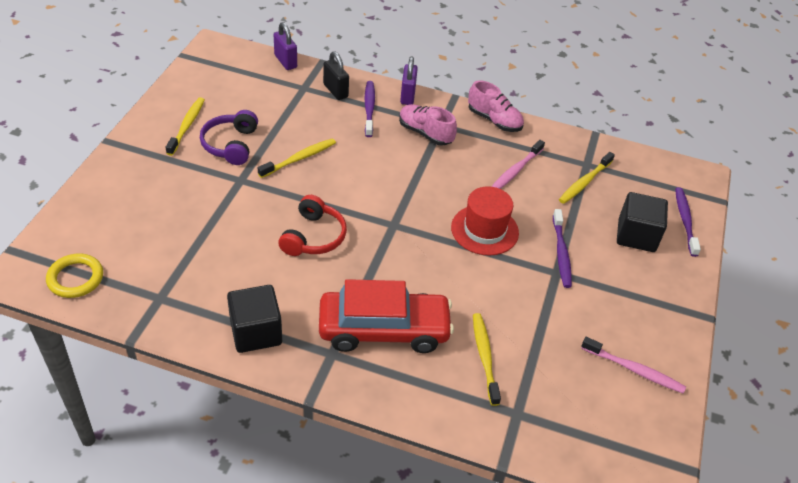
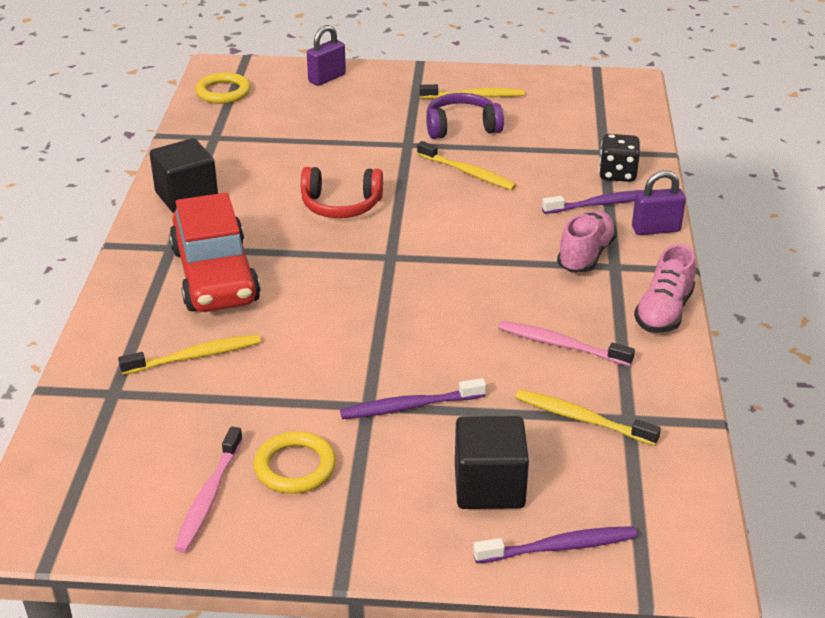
camera: 80 degrees right, 10 degrees down
(285, 61) = (645, 130): purple padlock -> purple padlock (327, 78)
(335, 91) = (617, 174): black padlock -> black dice
(484, 230) = (419, 330): red hat -> none
(611, 320) = (295, 467): none -> yellow ring

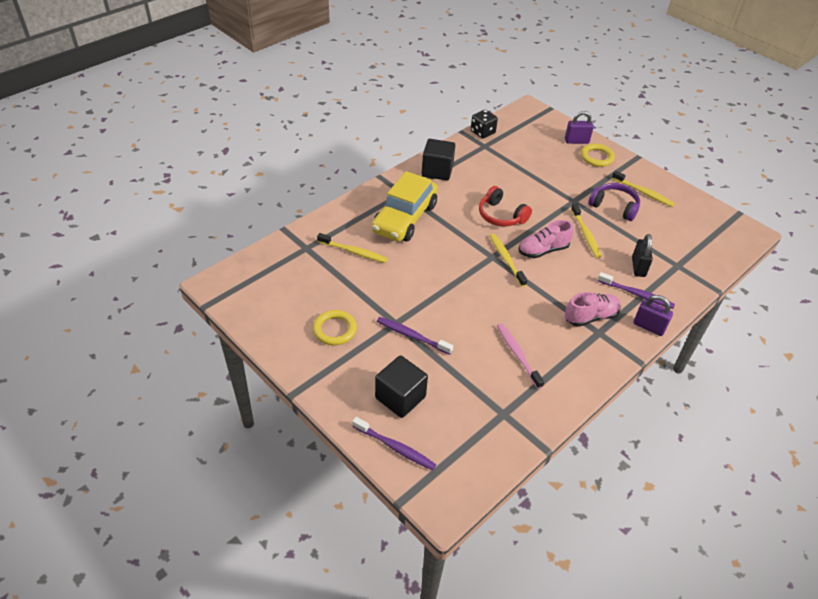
camera: 40 degrees right, 10 degrees up
(209, 497) = (289, 319): pink toothbrush -> none
(215, 275) = (405, 218): red car -> yellow car
(223, 92) = (516, 123): yellow ring -> yellow ring (596, 157)
(567, 175) = (638, 267): none -> black padlock
(582, 419) = (481, 397): yellow toothbrush -> yellow toothbrush (506, 259)
(617, 174) = (668, 282): black dice -> black dice (482, 132)
(663, 312) = (592, 373): pink shoe -> pink shoe (543, 250)

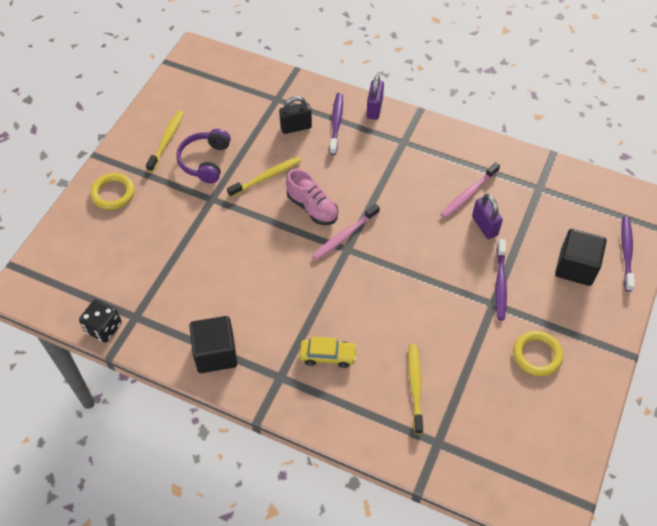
camera: 110 degrees left, 10 degrees up
(405, 218) = (328, 356): yellow car -> yellow car, size x0.48
(501, 215) = (273, 260): red headphones -> none
(506, 259) = (344, 236): yellow toothbrush -> pink toothbrush
(576, 141) = (84, 220): purple padlock -> purple padlock (484, 226)
(590, 317) = (387, 151): pink shoe -> none

